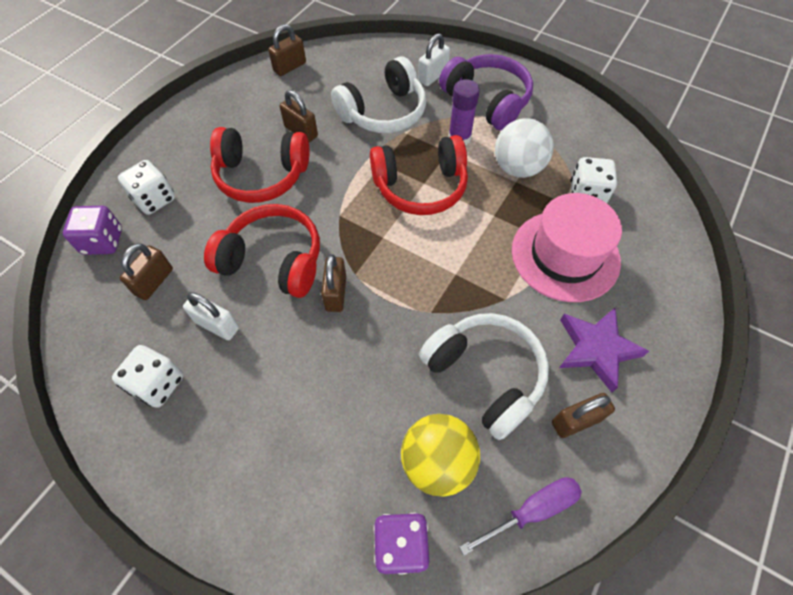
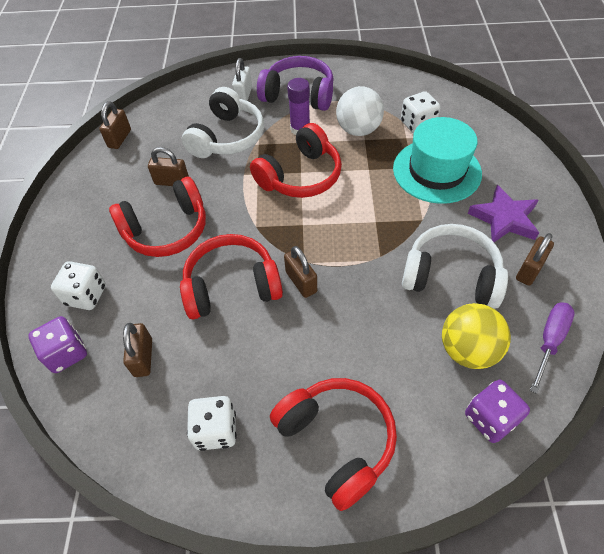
camera: 30 degrees left, 5 degrees down
(217, 325) = (227, 358): white padlock -> none
(244, 464) = (336, 441): none -> red headphones
(565, 255) = (436, 171): pink hat -> turquoise hat

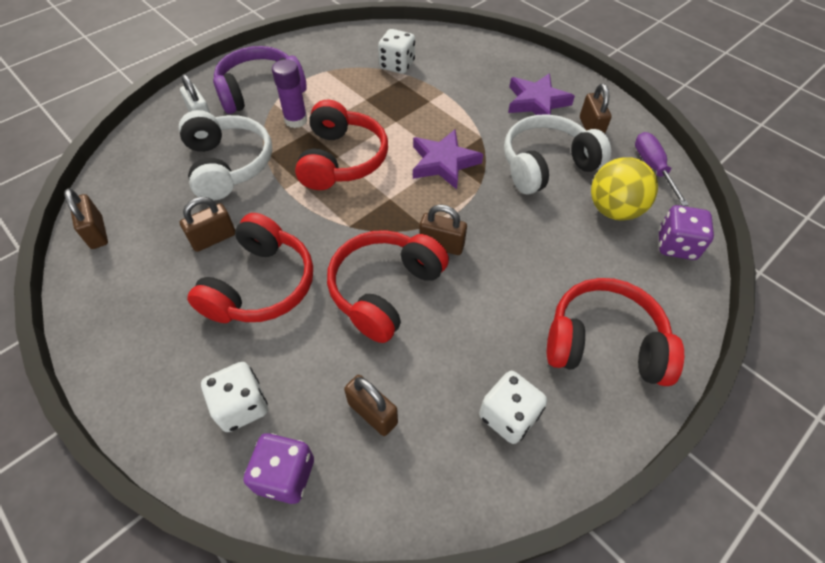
camera: 45 degrees left, 0 degrees up
(358, 130) = (351, 94): white ball -> none
(370, 222) = (443, 162): none -> purple star
(436, 171) = (451, 93): turquoise hat -> none

